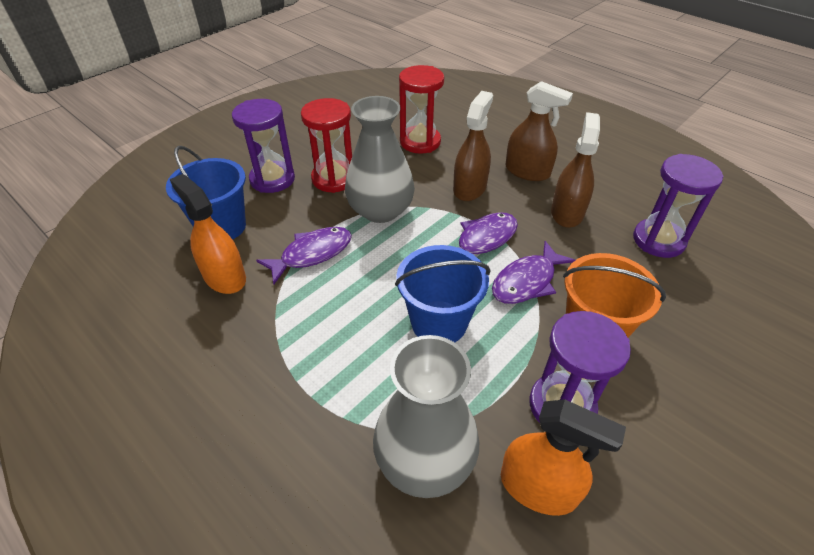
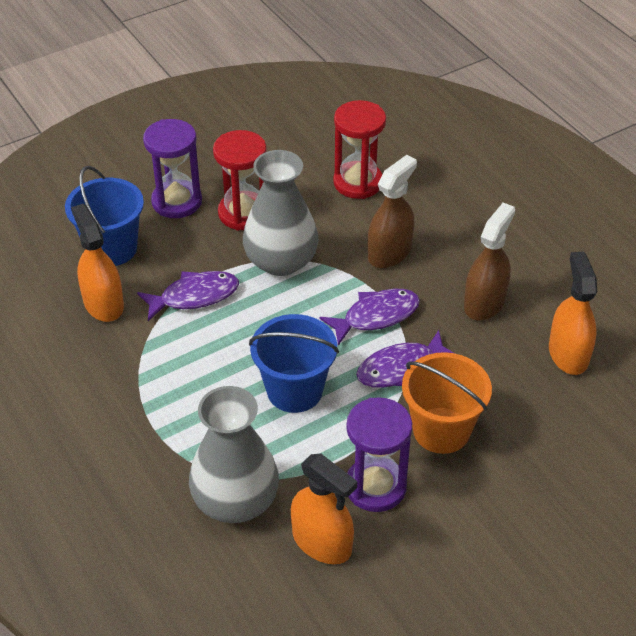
camera: 15 degrees right, 0 degrees up
(527, 171) = (466, 244): brown spray bottle -> none
(658, 240) = (568, 354): purple hourglass -> orange spray bottle

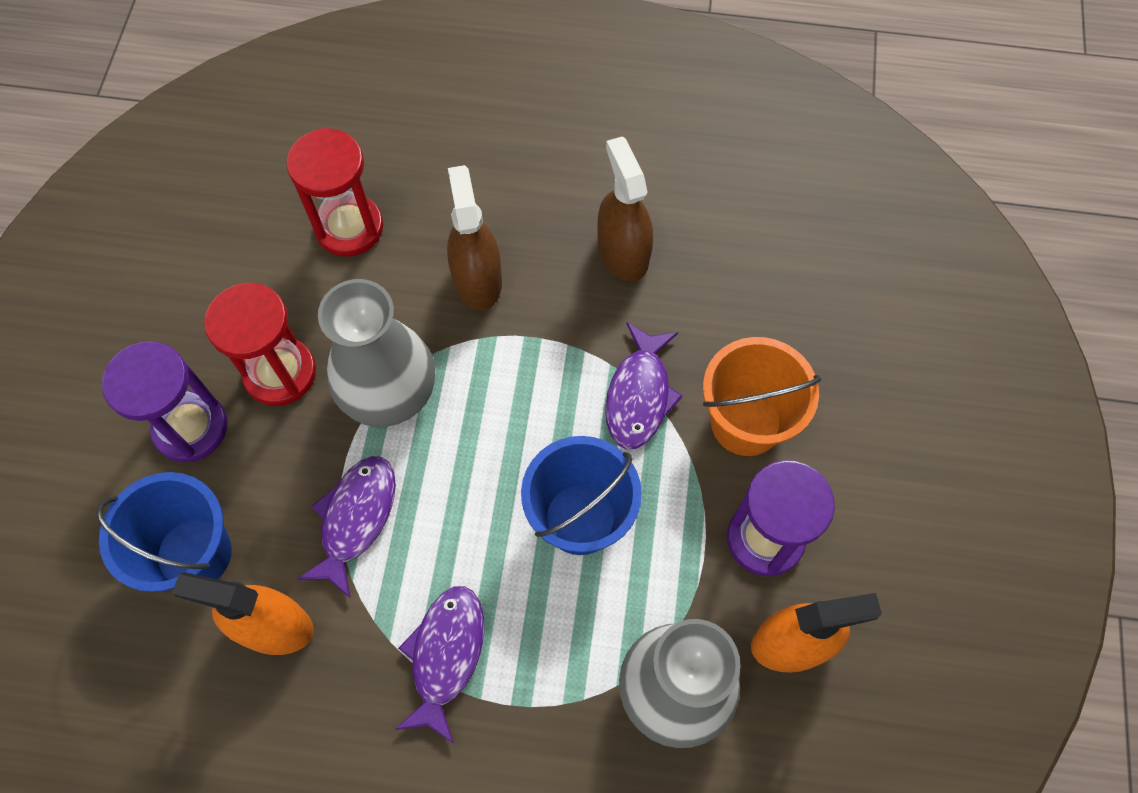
camera: 50 degrees left, 20 degrees up
(376, 316) = (551, 362): purple fish -> purple fish (446, 655)
(568, 354) = (748, 237): orange spray bottle -> none

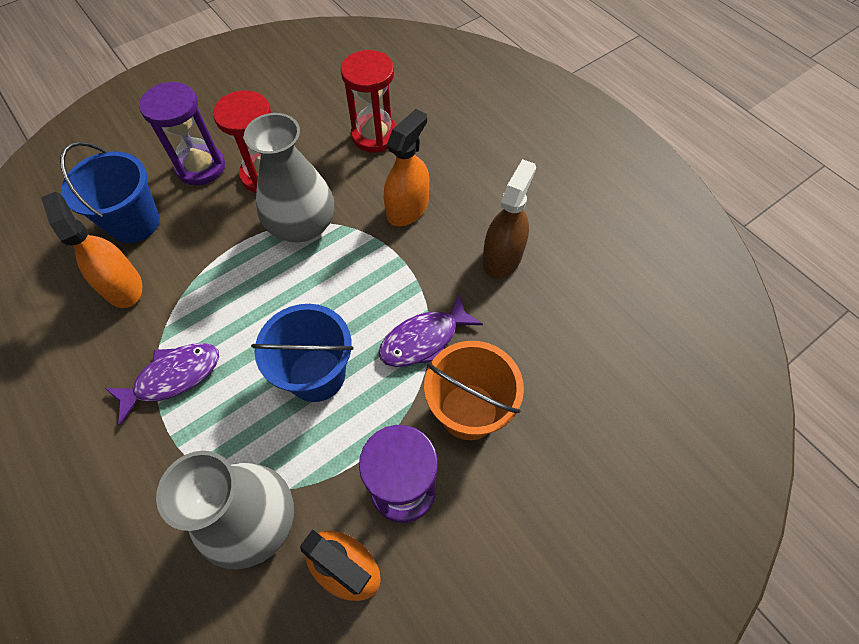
camera: 45 degrees right, 5 degrees down
(356, 519) = (215, 271): purple fish -> none
(477, 279) = (407, 208): brown spray bottle -> orange spray bottle

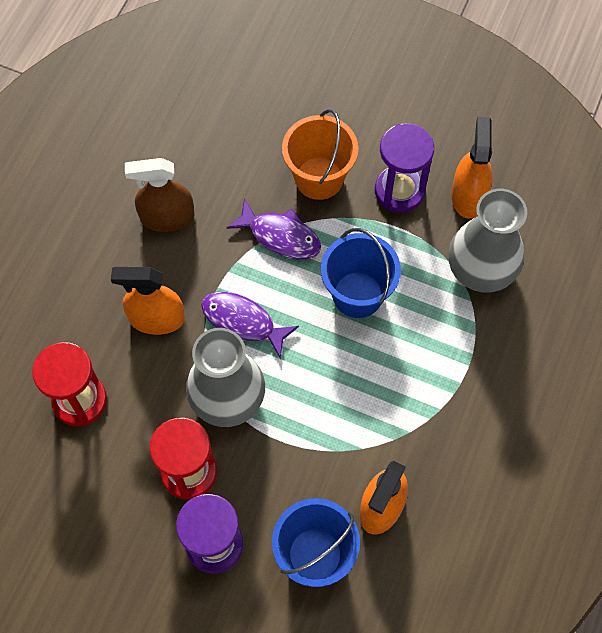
camera: 120 degrees left, 5 degrees up
(173, 378) = (428, 398): purple fish -> purple fish (242, 322)

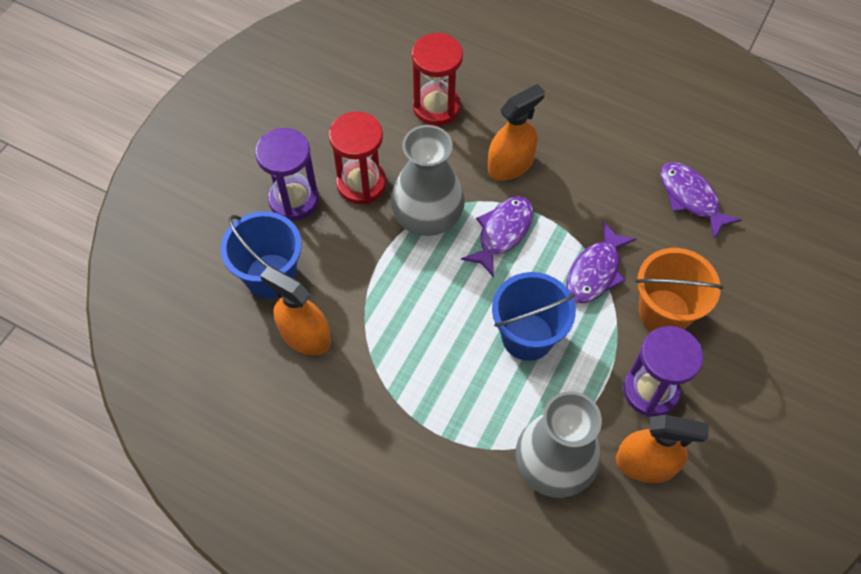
camera: 95 degrees right, 5 degrees down
(156, 318) = (510, 165): orange spray bottle -> orange spray bottle turned 45 degrees clockwise
(167, 217) = (616, 176): brown spray bottle -> none
(190, 152) = (691, 198): none -> purple fish

